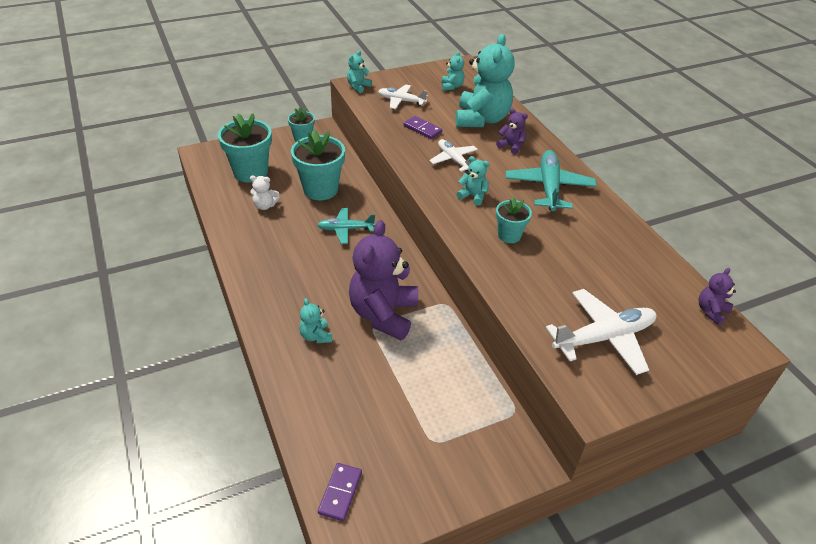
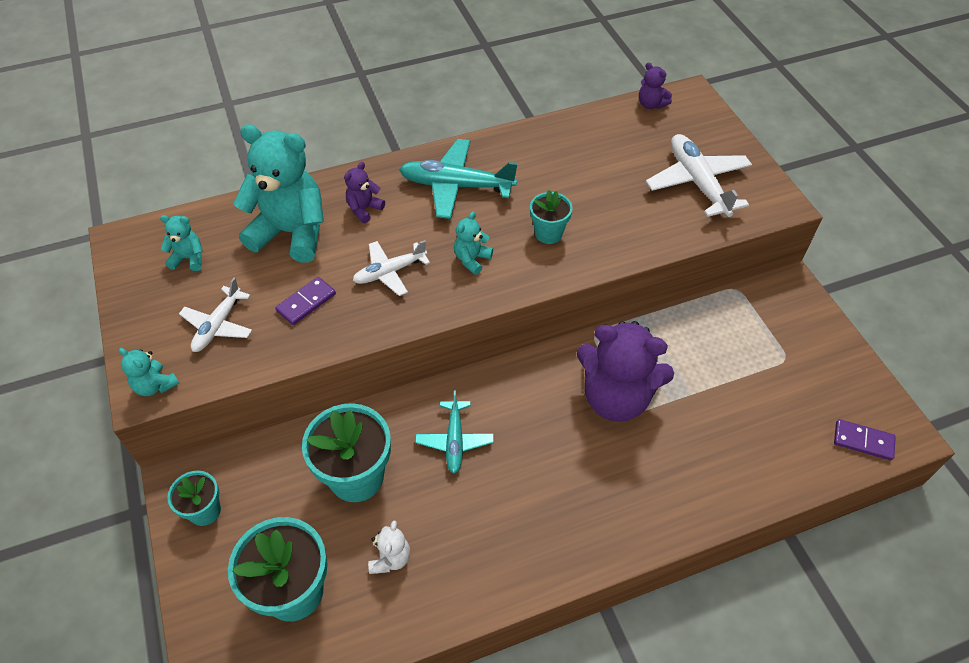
camera: 85 degrees left, 10 degrees up
(316, 336) = (659, 471): turquoise teddy bear -> none

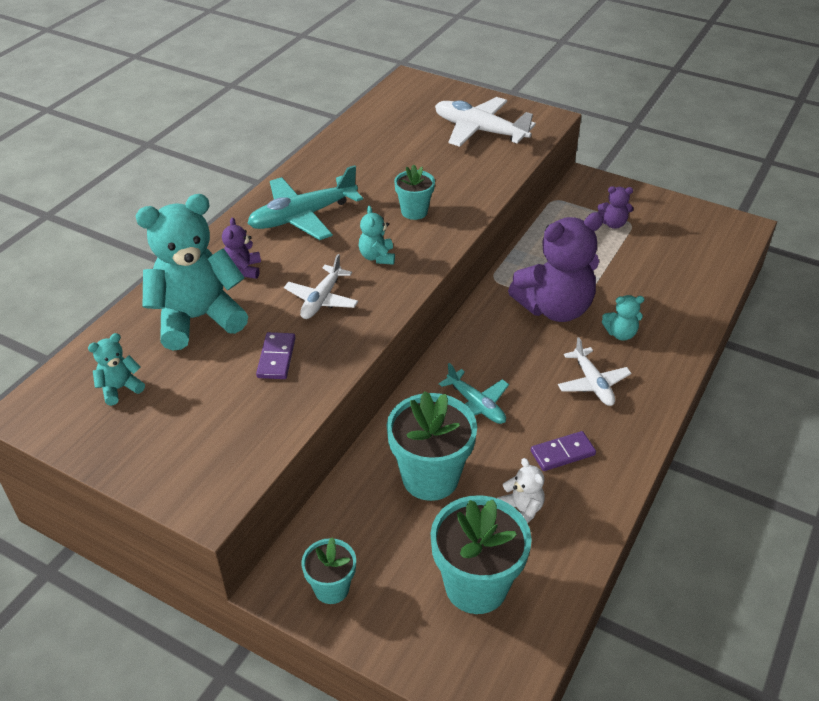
camera: 40 degrees left, 10 degrees down
(155, 385) = (213, 494): turquoise teddy bear -> turquoise teddy bear (620, 334)
(218, 326) = (216, 418): white plane -> white plane (593, 383)
(651, 104) = (388, 98): purple teddy bear -> purple teddy bear (613, 224)
(863, 441) = (725, 244): purple domino -> purple domino (562, 453)

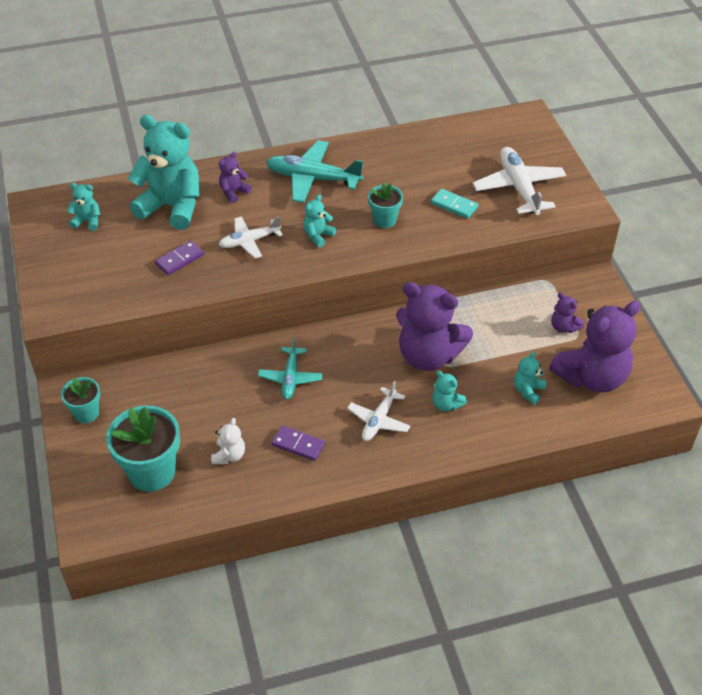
camera: 45 degrees right, 5 degrees up
(430, 477) = (208, 398): turquoise flower pot -> none
(451, 169) = (454, 205): none -> turquoise domino
(657, 283) = (528, 391): none -> turquoise teddy bear
(681, 244) = (591, 377): none -> purple teddy bear

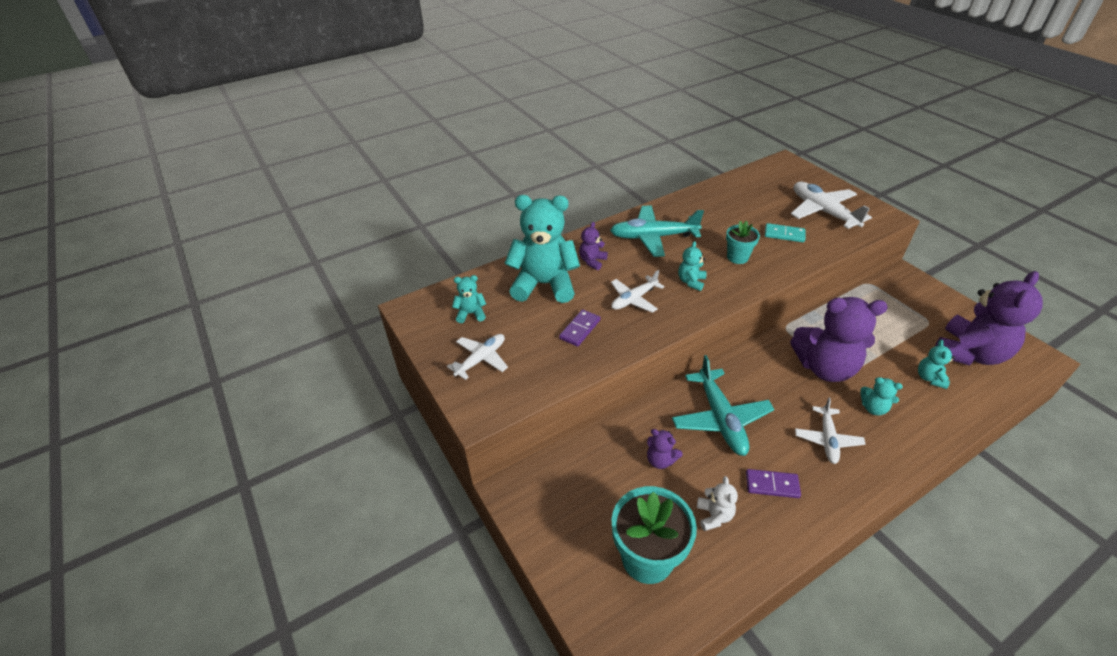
camera: 15 degrees left, 5 degrees down
(75, 267) = (481, 359): none -> white plane
(86, 413) = (543, 509): turquoise flower pot -> none
(290, 378) = (720, 419): turquoise plane -> turquoise plane, size x1.60
(563, 327) = (912, 317): purple teddy bear -> purple teddy bear (660, 460)

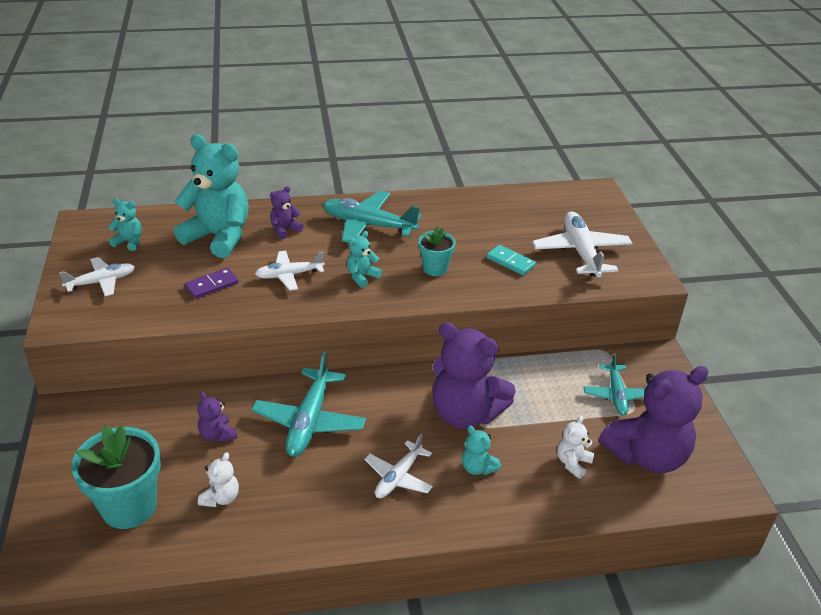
camera: 20 degrees right, 5 degrees down
(772, 485) = (301, 494): purple domino -> none
(907, 314) = (616, 395): none -> turquoise plane
(929, 378) = (572, 463): turquoise teddy bear -> white teddy bear

